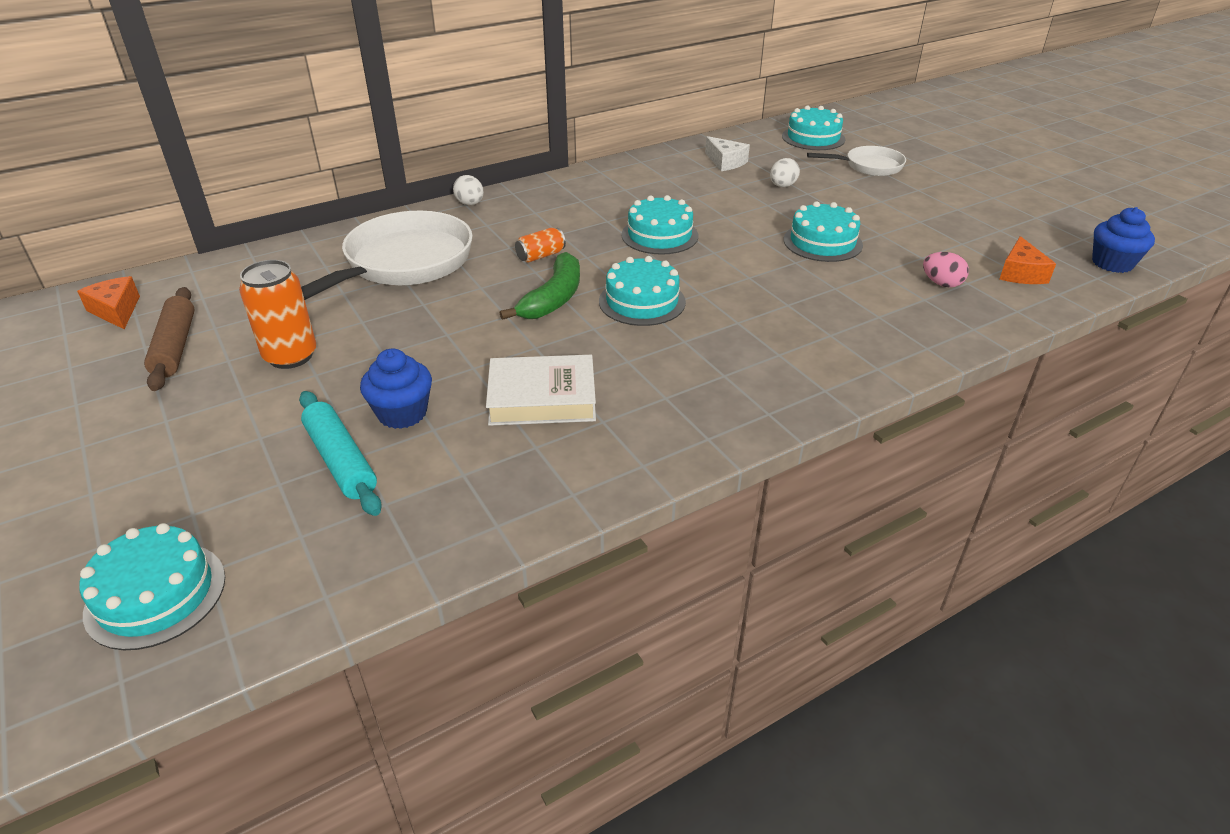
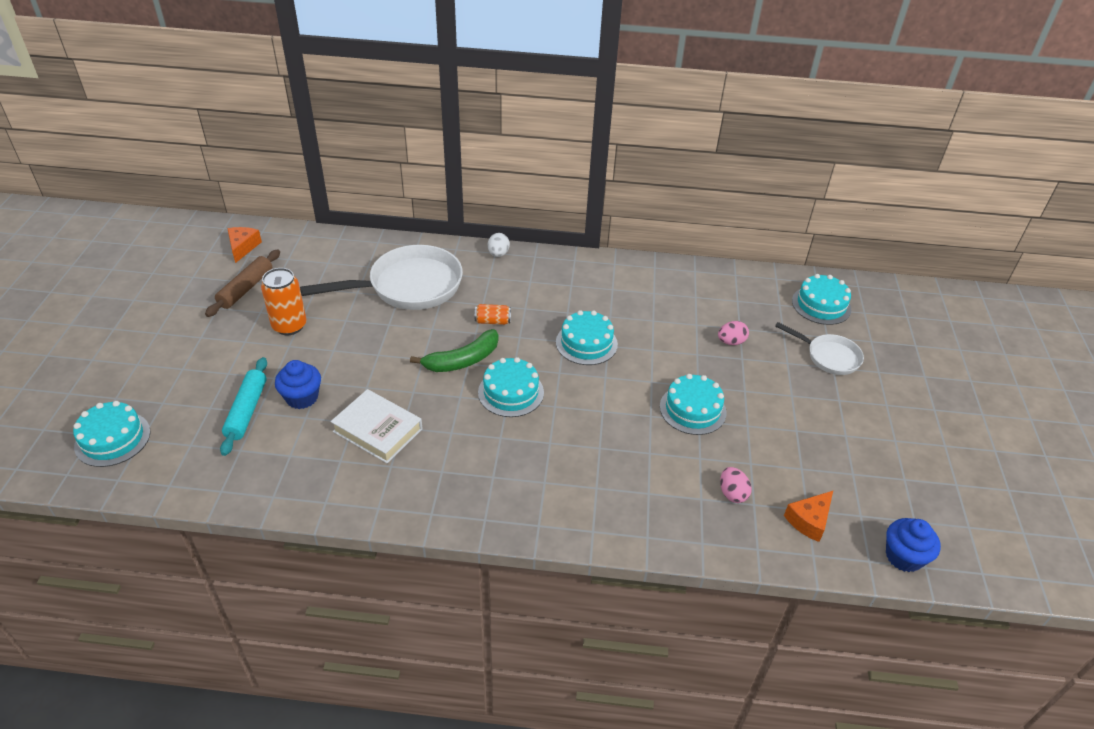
camera: 35 degrees right, 5 degrees up
(725, 162) = (717, 297): white cheese -> none
(782, 186) = (731, 342): white egg -> pink egg

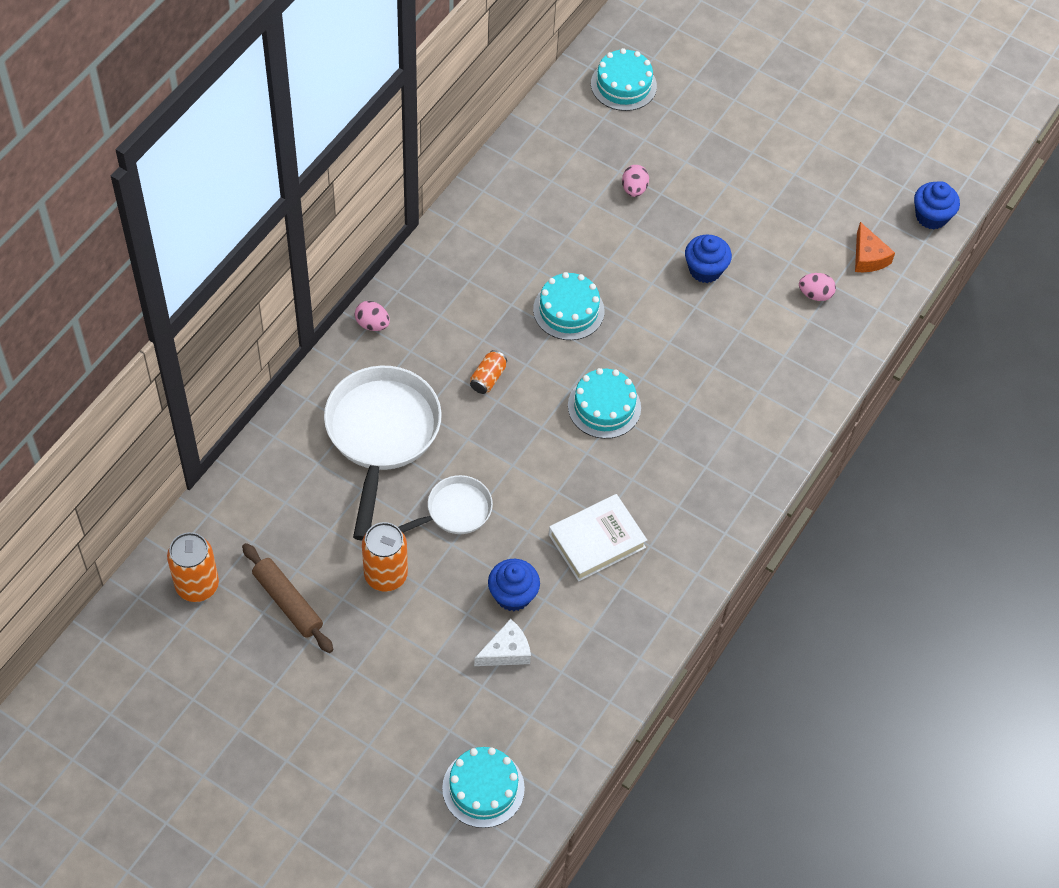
camera: 65 degrees left, 15 degrees up
(243, 247) = (197, 585): orange cheese -> orange can
(247, 411) = (506, 651): turquoise rolling pin -> white cheese
(462, 360) = (534, 430): green banana -> none
(498, 254) = (372, 324): white egg -> pink egg
(692, 409) = (705, 269): turquoise cake -> blue cupcake
(829, 357) = (696, 124): white pan -> white pan (454, 511)

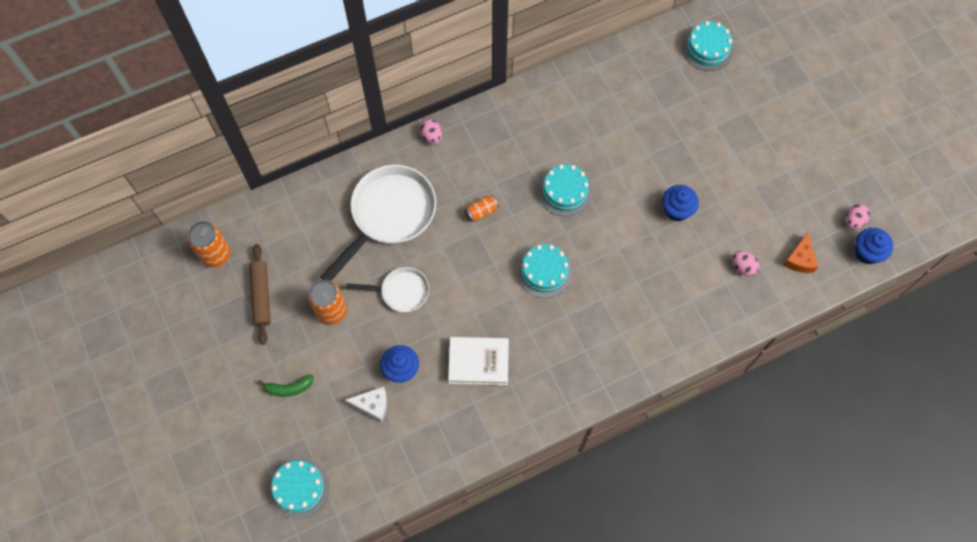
camera: 35 degrees right, 10 degrees up
(393, 686) = (288, 388): none -> green banana
(634, 189) = (665, 127): pink egg -> pink egg (853, 221)

